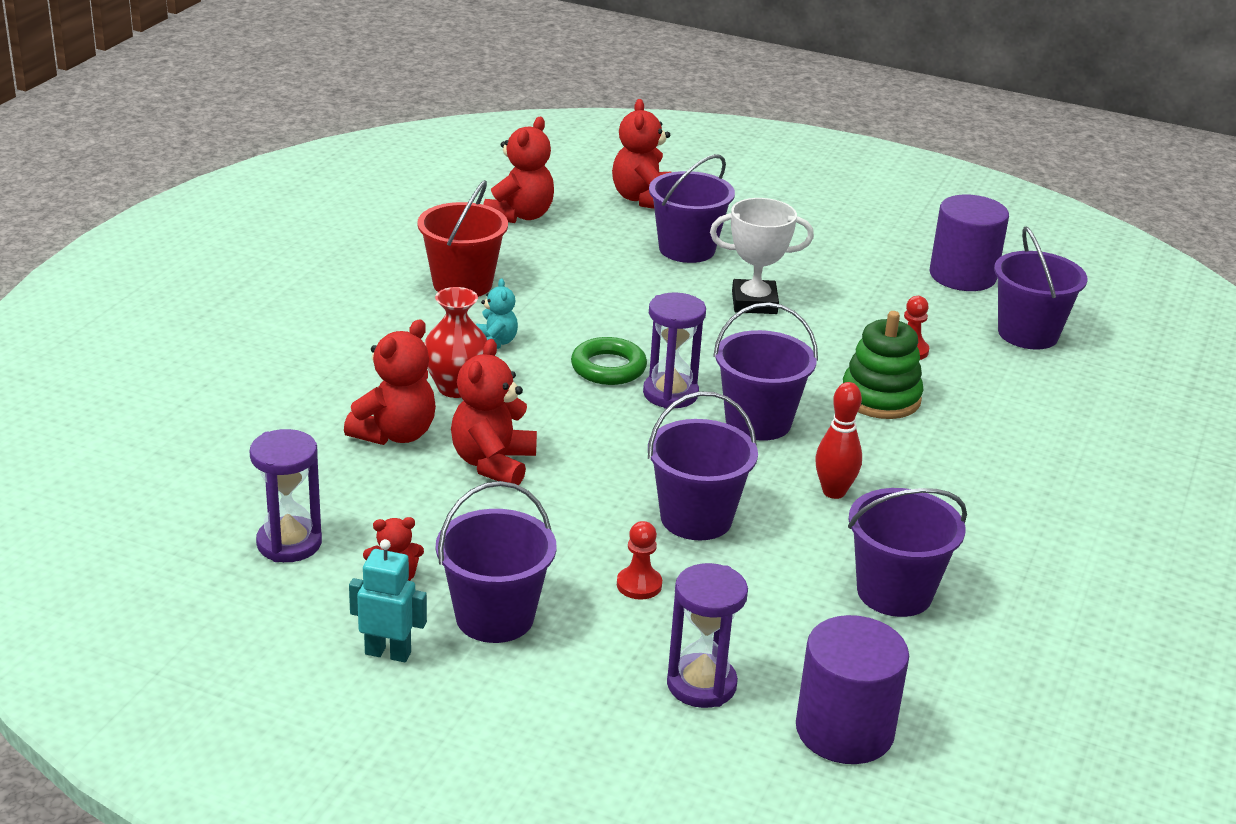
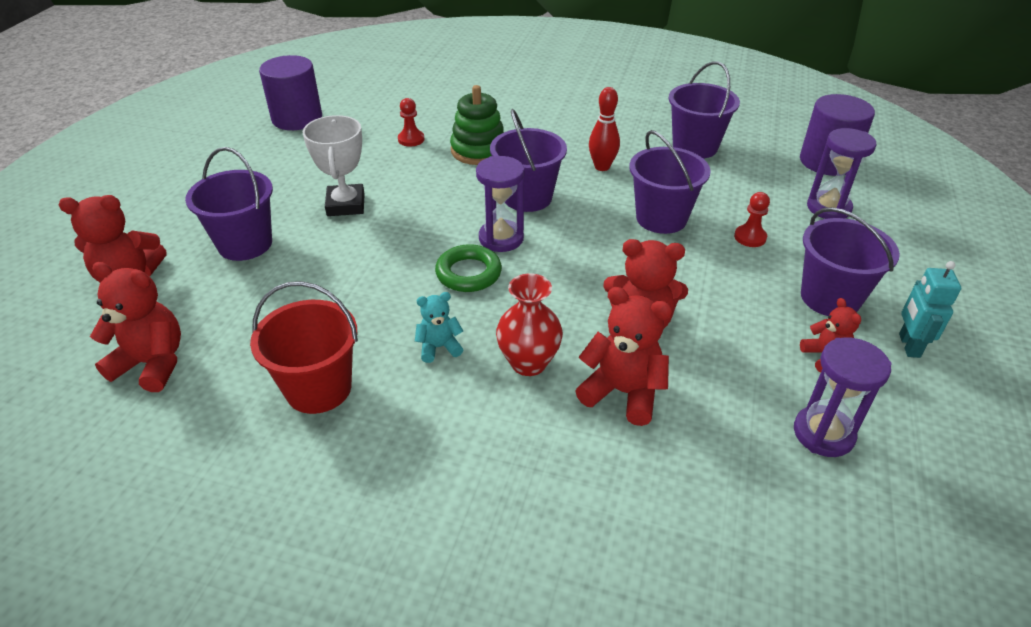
camera: 95 degrees left, 10 degrees up
(1028, 334) = (380, 99): purple bucket -> none

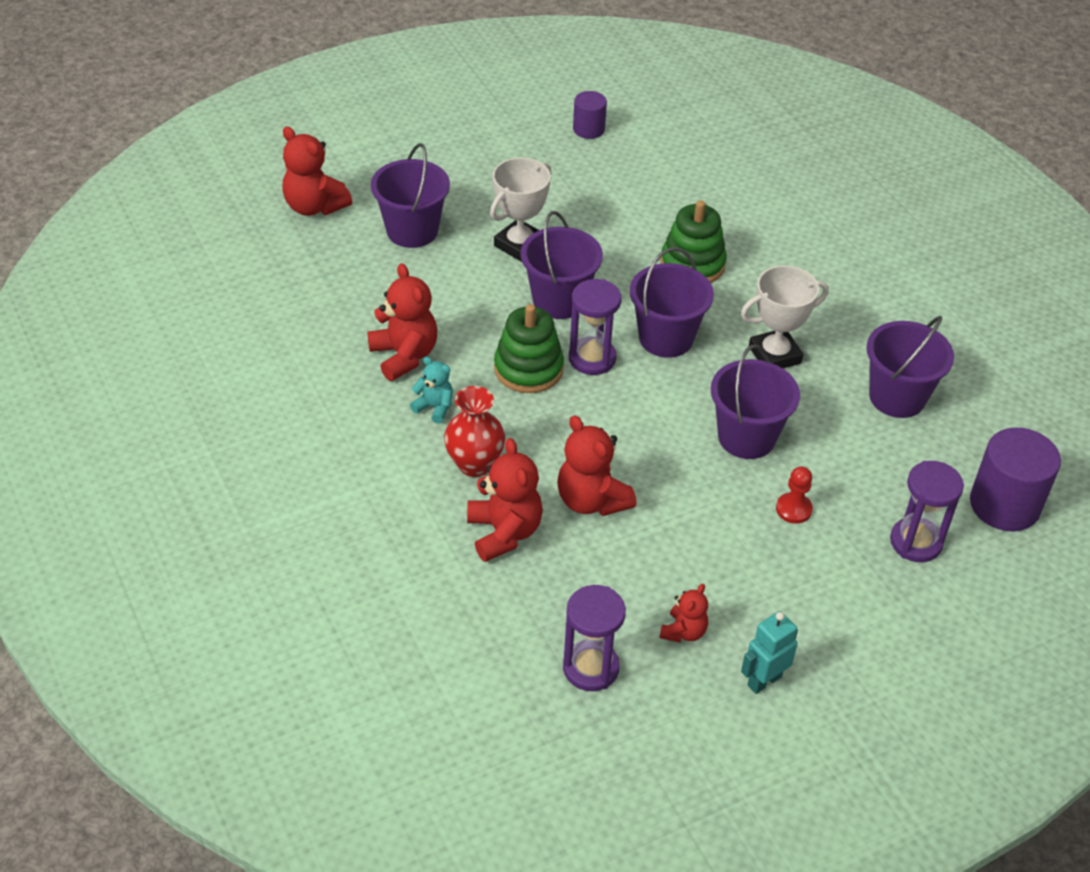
camera: 45 degrees right, 5 degrees up
(152, 364) = (262, 285): red teddy bear -> red teddy bear (404, 356)
(297, 118) = (588, 129): purple cylinder -> purple cylinder, size x0.57
(318, 388) = (331, 377): red bucket -> none
(411, 139) = (652, 214): red pawn -> none
(468, 273) = (528, 369): green ring -> green stacking toy
(602, 167) = (774, 355): red bowling pin -> white trophy
(830, 298) = (769, 602): purple bucket -> purple bucket (559, 300)

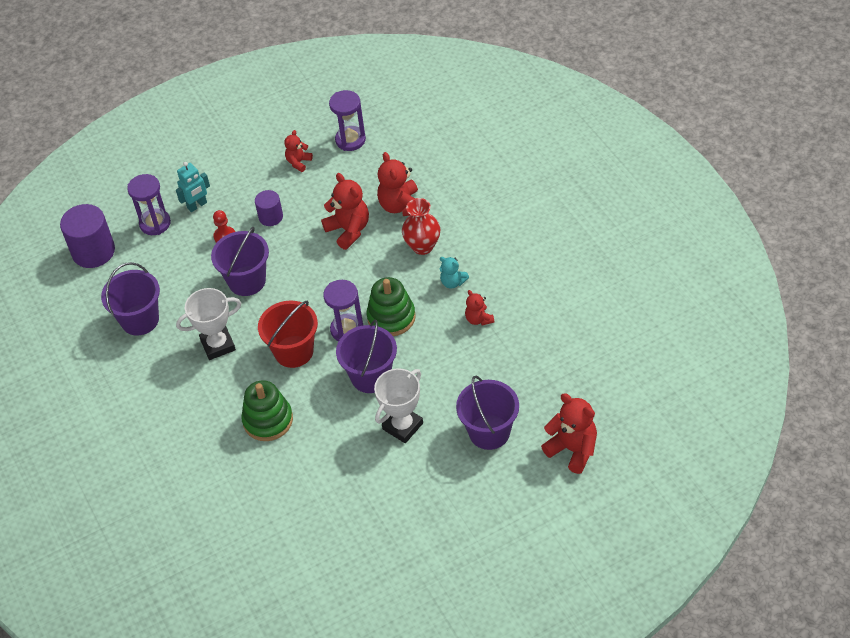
camera: 175 degrees left, 5 degrees up
(404, 356) = (479, 319): red teddy bear -> red teddy bear, size x0.57
(588, 129) = (347, 566): purple cylinder -> purple cylinder (271, 217)
(666, 338) = (294, 351): purple bucket -> red bucket
(764, 681) = (258, 142): turquoise robot -> turquoise robot (197, 205)

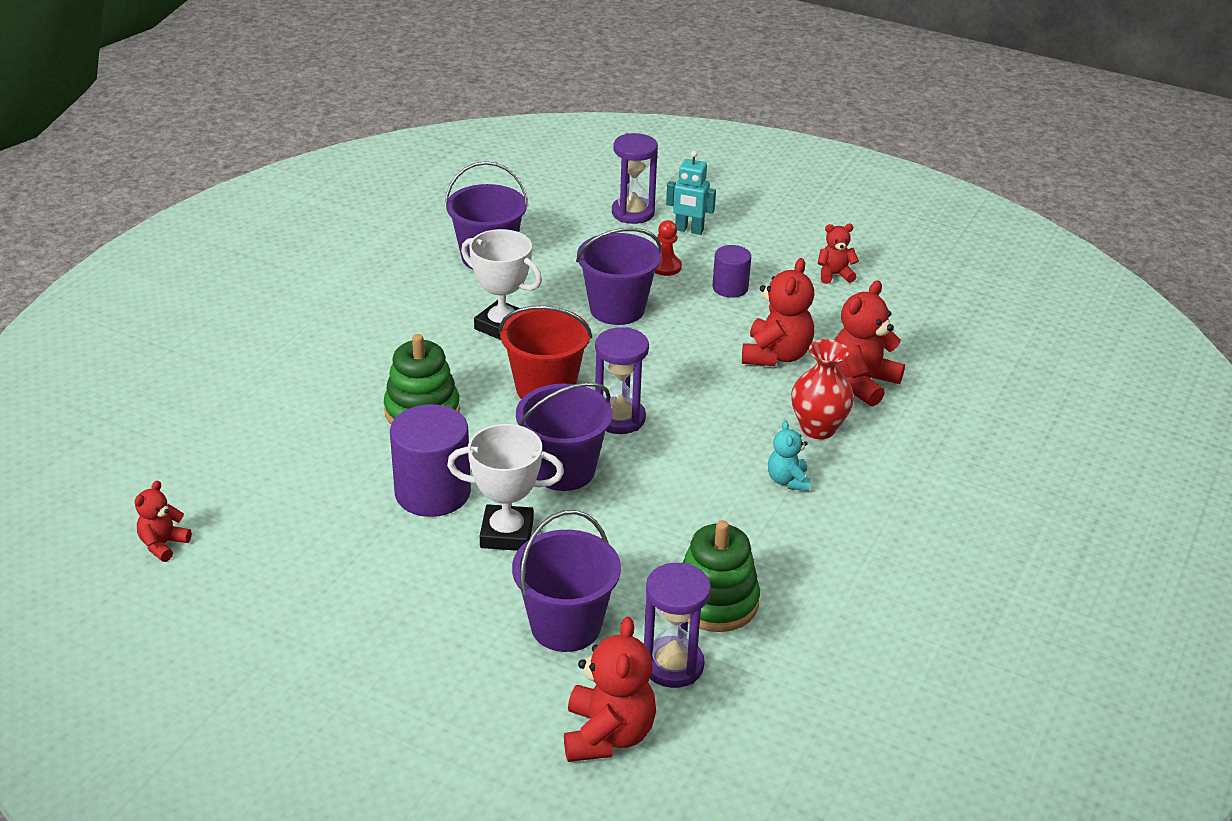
camera: 50 degrees right, 15 degrees down
(93, 251) = (552, 190): purple cylinder -> purple cylinder (432, 492)
(350, 140) = (915, 299): purple hourglass -> purple hourglass (672, 665)
(391, 317) = (675, 449): green stacking toy -> green stacking toy (715, 602)
(479, 319) = (750, 532): red teddy bear -> red teddy bear (163, 545)

